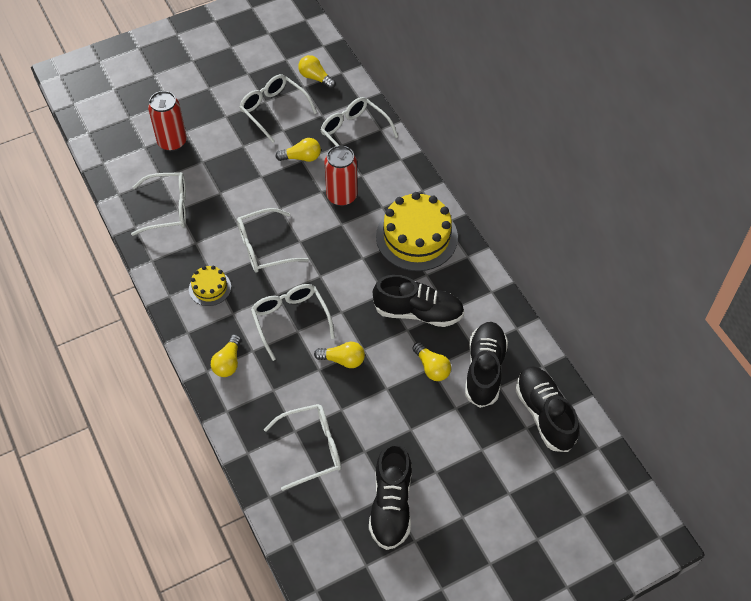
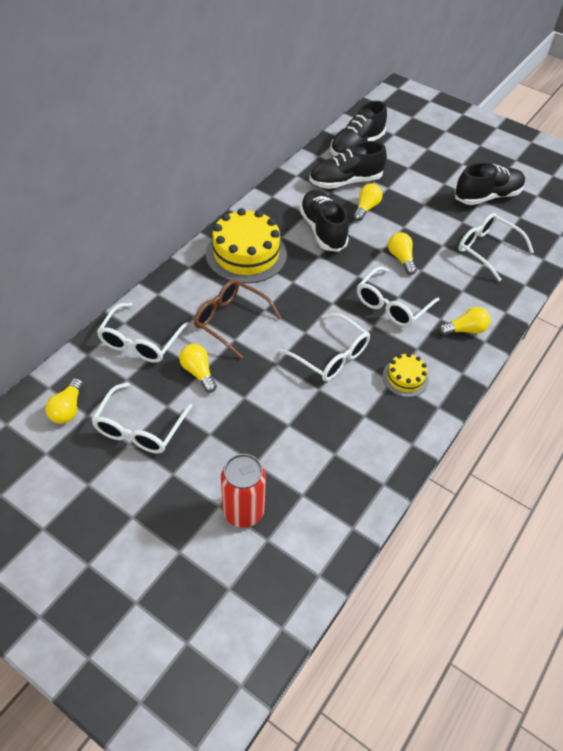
camera: 120 degrees left, 5 degrees down
(167, 209) = (340, 464): white glasses -> none
(342, 196) = (231, 321): red can -> brown glasses

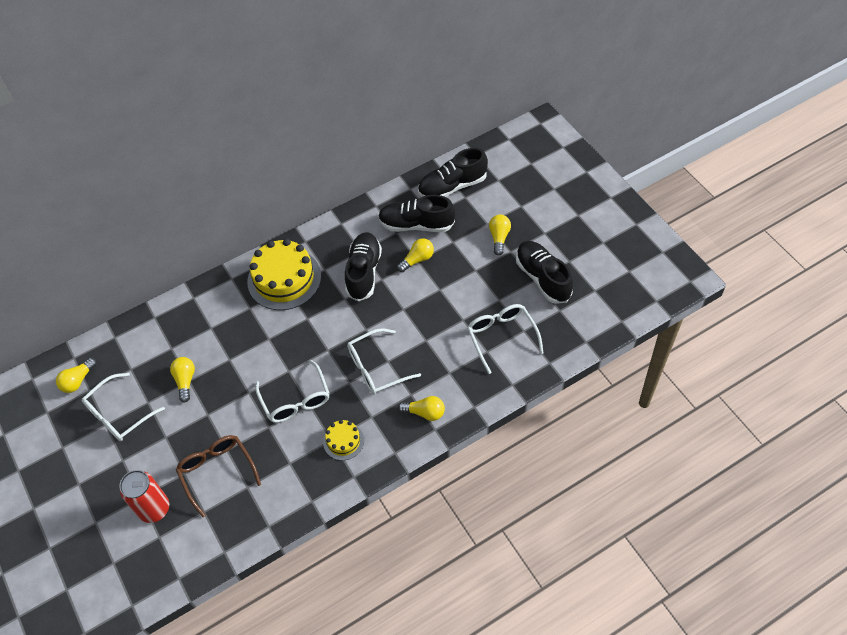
camera: 30 degrees right, 5 degrees up
(141, 341) = (158, 338): white glasses -> none
(231, 321) = (236, 341): brown glasses -> brown glasses (217, 472)
(401, 258) = (415, 323): yellow light bulb -> yellow light bulb (499, 237)
(487, 196) = (542, 278): black shoe -> black shoe turned 120 degrees counterclockwise

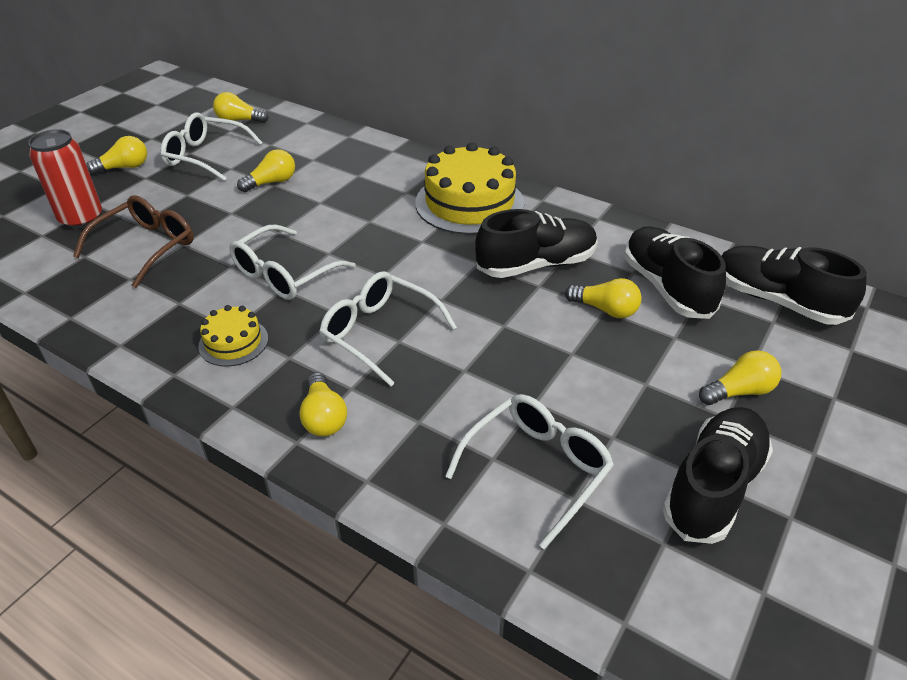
camera: 60 degrees right, 15 degrees down
(97, 472) = (124, 167): none -> yellow light bulb

